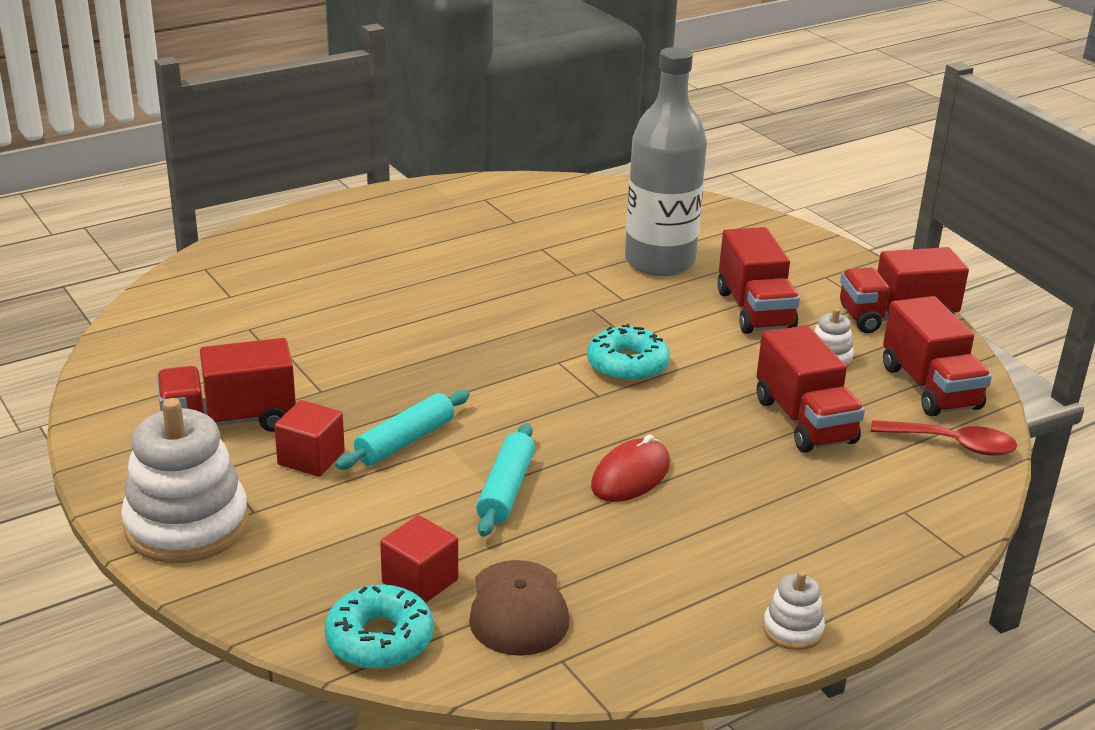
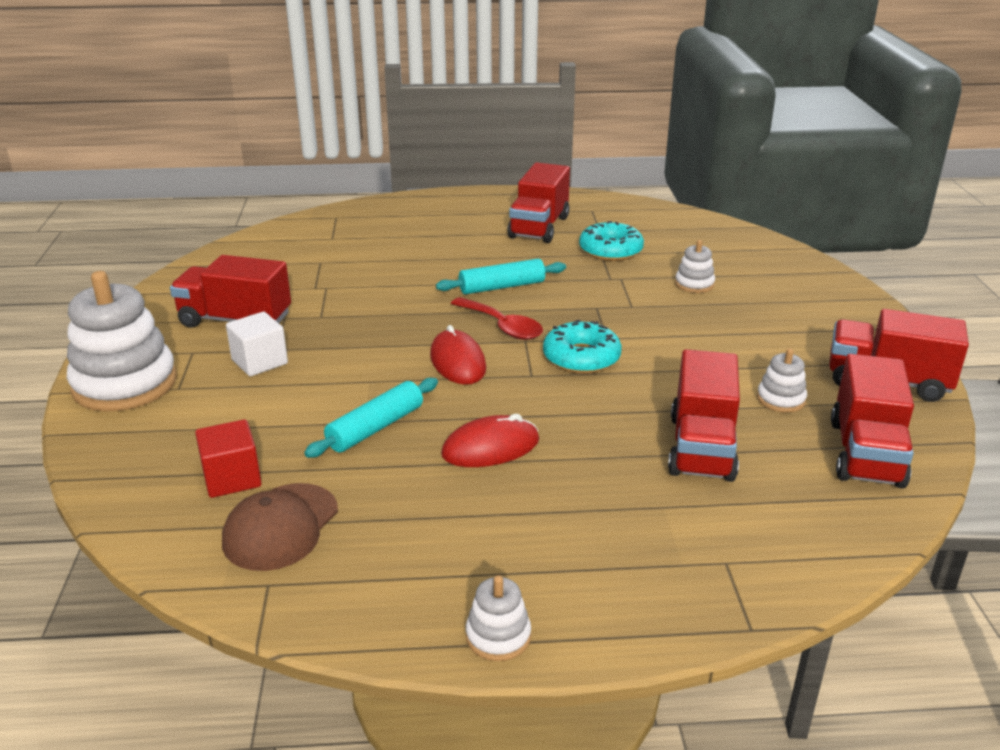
camera: 30 degrees right, 0 degrees up
(311, 458) = (259, 362): red cube -> white cube
(379, 639) = (153, 513): turquoise donut -> turquoise donut (610, 250)
(405, 441) = (340, 368): turquoise rolling pin -> turquoise rolling pin (502, 287)
(516, 401) = (457, 362): none -> red mouse
(659, 262) = (694, 284): grey bottle -> white stacking toy
(755, 310) = (745, 342): red truck -> red truck (539, 227)
(953, 444) = (842, 514): red spoon -> red spoon (502, 326)

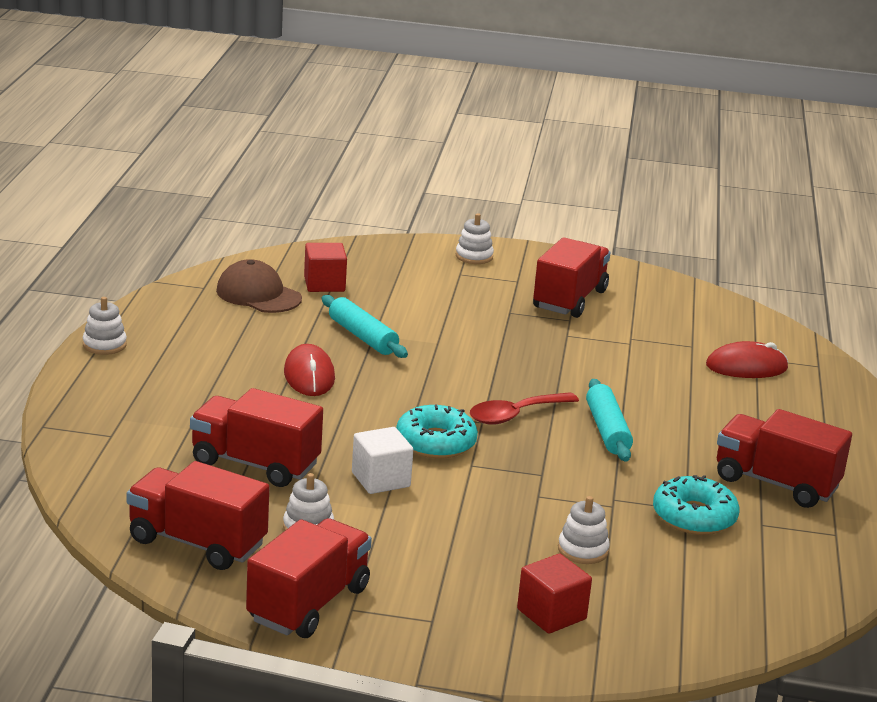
camera: 100 degrees right, 5 degrees down
(125, 384) = (474, 256): white stacking toy -> white stacking toy, size x0.46
(259, 362) = (489, 304): white cube -> white cube (380, 479)
(457, 362) = (453, 383): red mouse -> red mouse (746, 367)
(787, 289) = (551, 614): none -> red cube

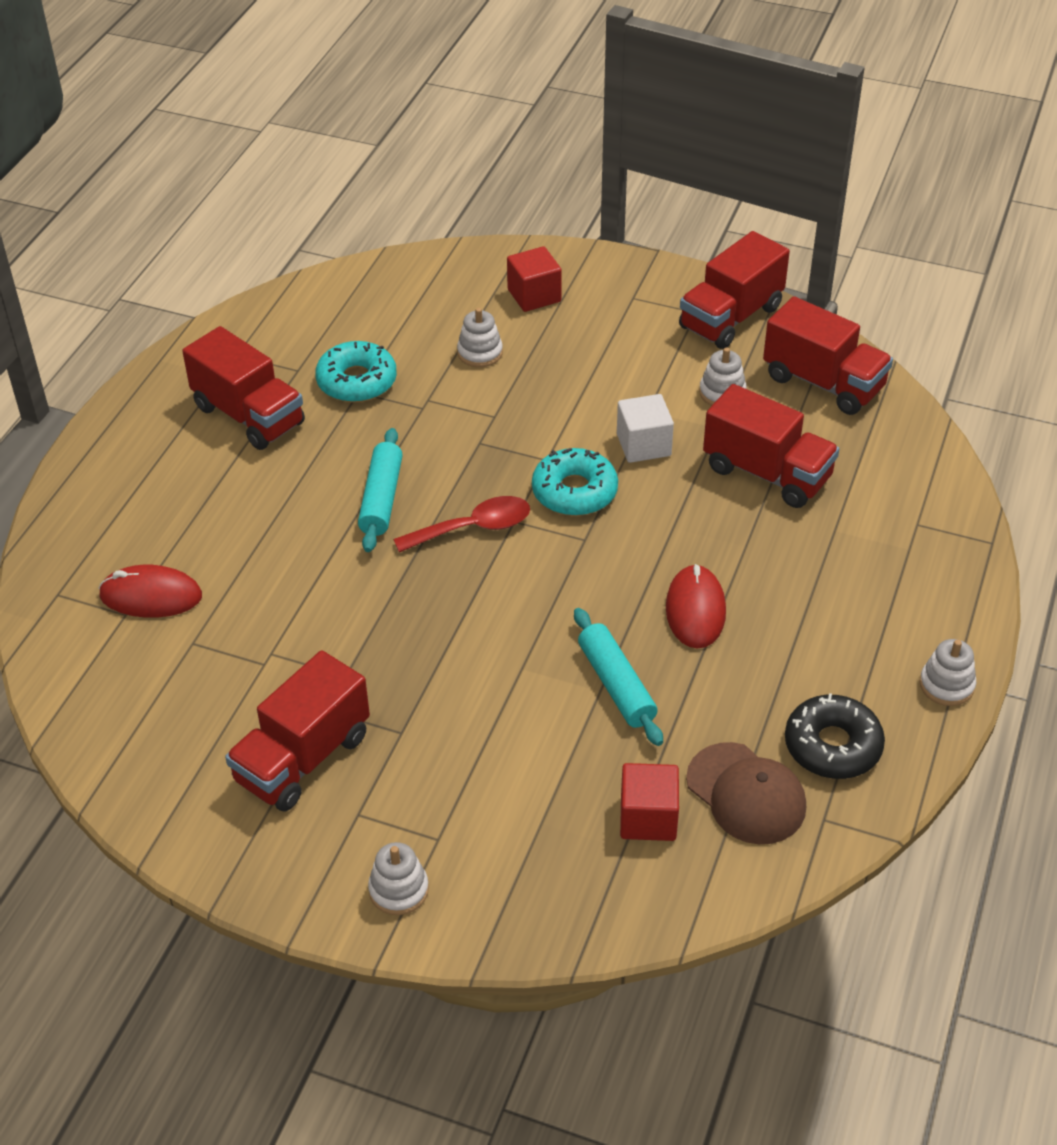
camera: 165 degrees left, 20 degrees up
(196, 315) = (832, 746): none -> black donut

